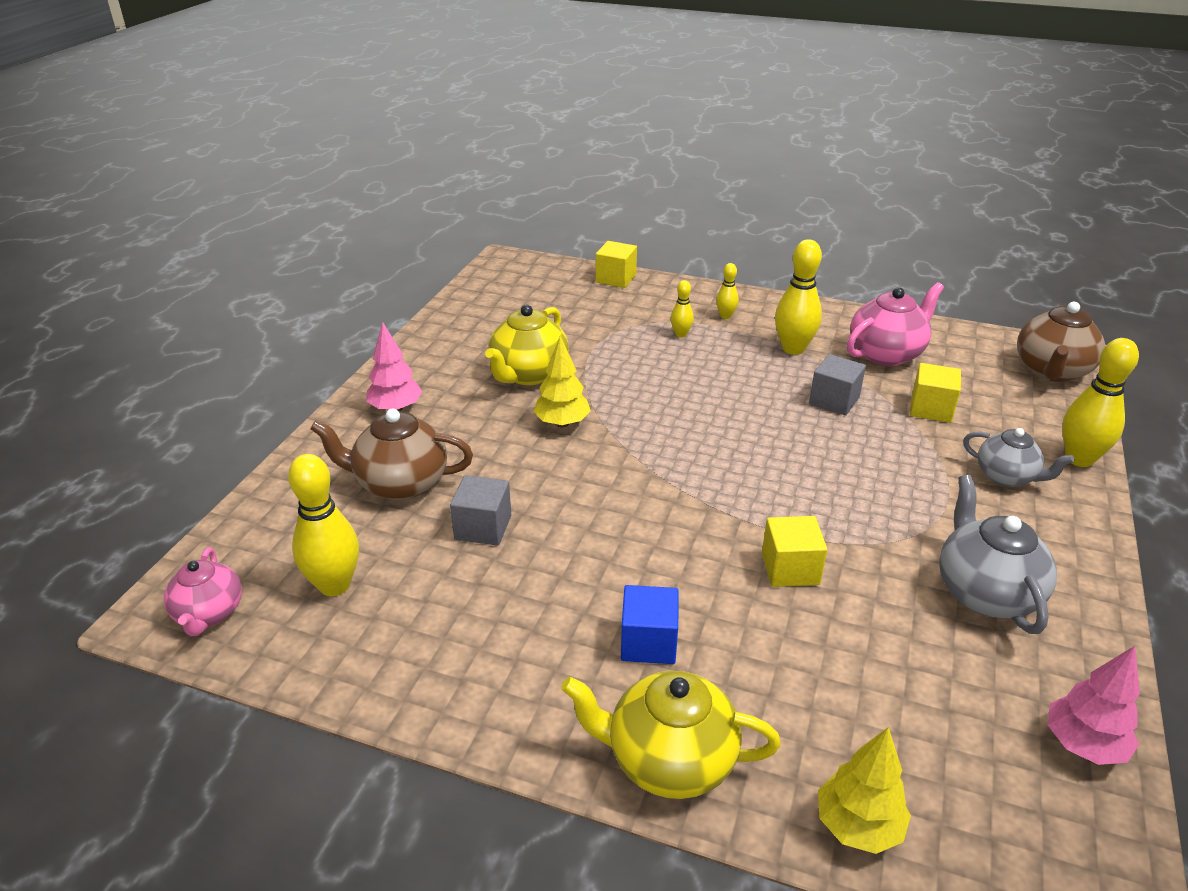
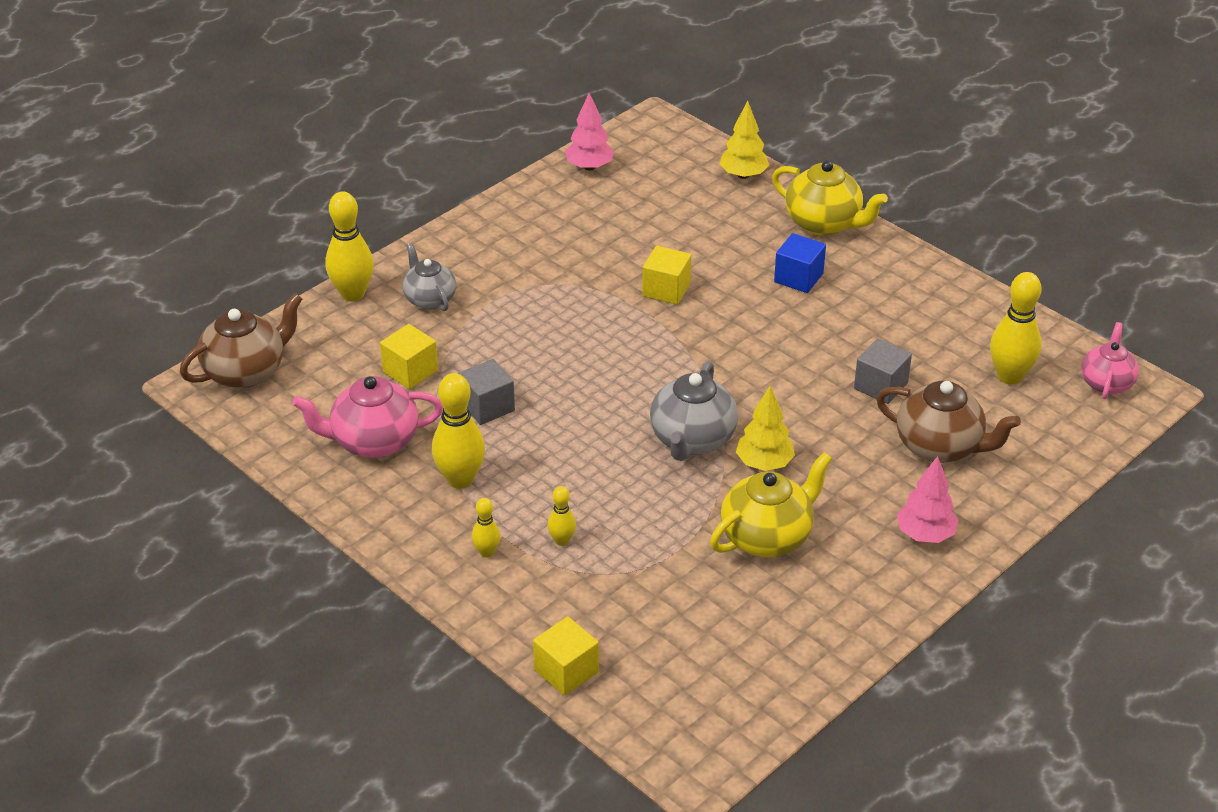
camera: 155 degrees left, 5 degrees up
(985, 593) = (549, 239): grey teapot -> grey teapot (692, 440)

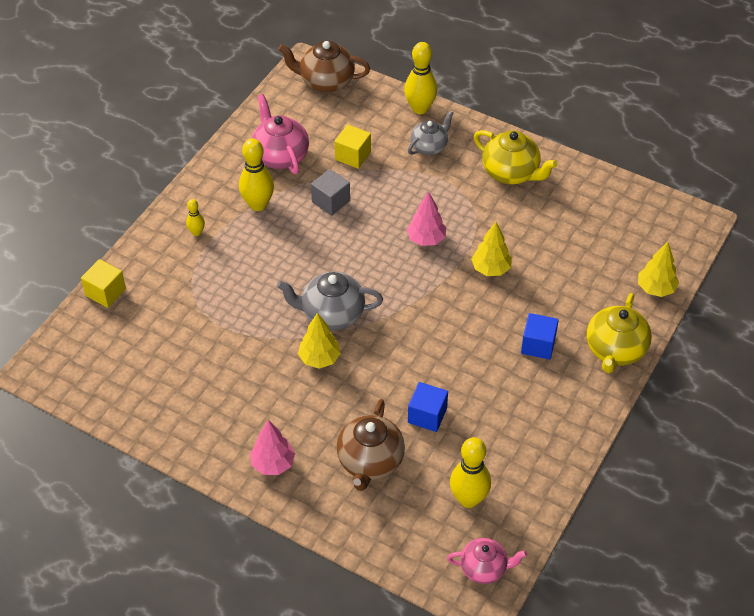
camera: 75 degrees right, 10 degrees up
(246, 372) = (326, 82): brown teapot -> brown teapot turned 150 degrees clockwise
(562, 541) = (216, 266): yellow bowling pin -> none
(589, 167) = (621, 195): pink tree -> pink tree (426, 239)
(666, 290) = (491, 269): yellow cube -> yellow tree
(767, 537) = (247, 373): yellow teapot -> yellow teapot (511, 173)
(880, 386) = (427, 415): grey cube -> blue cube

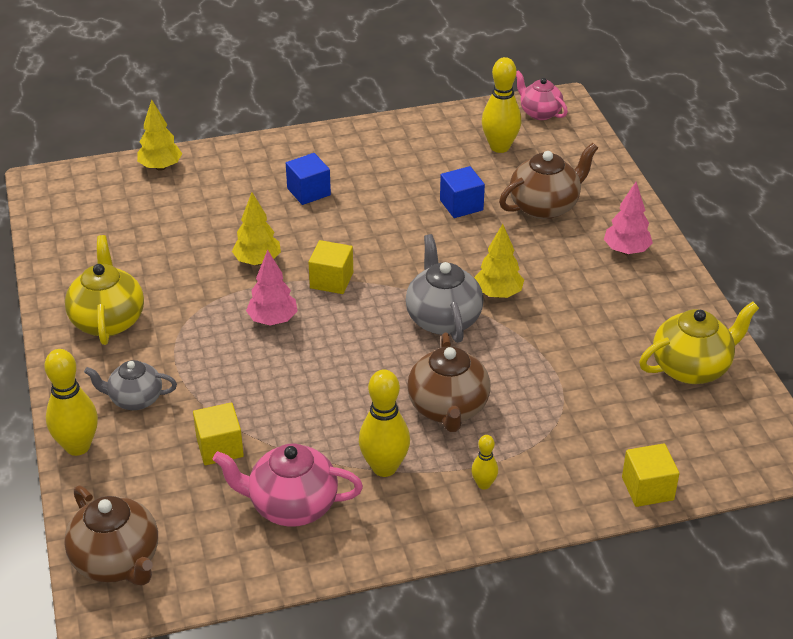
camera: 135 degrees left, 10 degrees down
(262, 260) = (448, 408): none -> brown teapot
(280, 156) = (291, 505): pink teapot -> pink teapot turned 75 degrees clockwise
(331, 201) = (308, 416): grey cube -> none
(332, 314) = (443, 319): grey teapot -> grey teapot turned 150 degrees counterclockwise
(430, 290) = (331, 280): none -> yellow cube
(615, 350) = (259, 154): yellow teapot -> yellow teapot (691, 368)

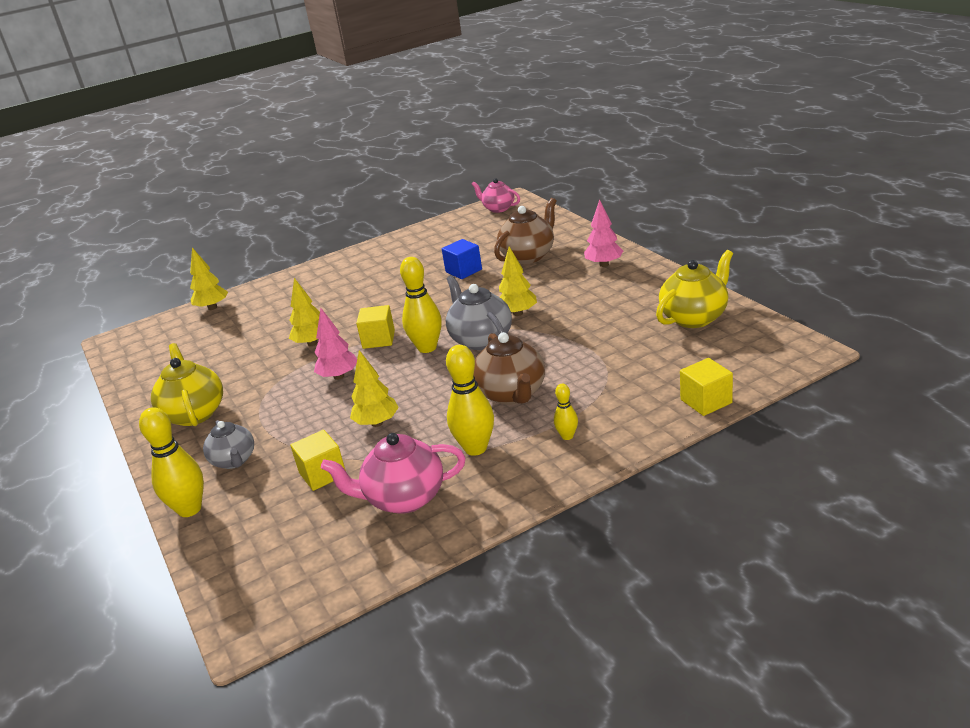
camera: 10 degrees left, 10 degrees down
(117, 561) = (252, 588): brown teapot -> none
(135, 399) = (234, 461): grey teapot -> grey teapot turned 105 degrees counterclockwise
(294, 399) = (377, 423): none -> yellow tree
(308, 192) = (339, 292): blue cube -> none
(499, 147) = (477, 233): yellow bowling pin -> yellow bowling pin (427, 348)

